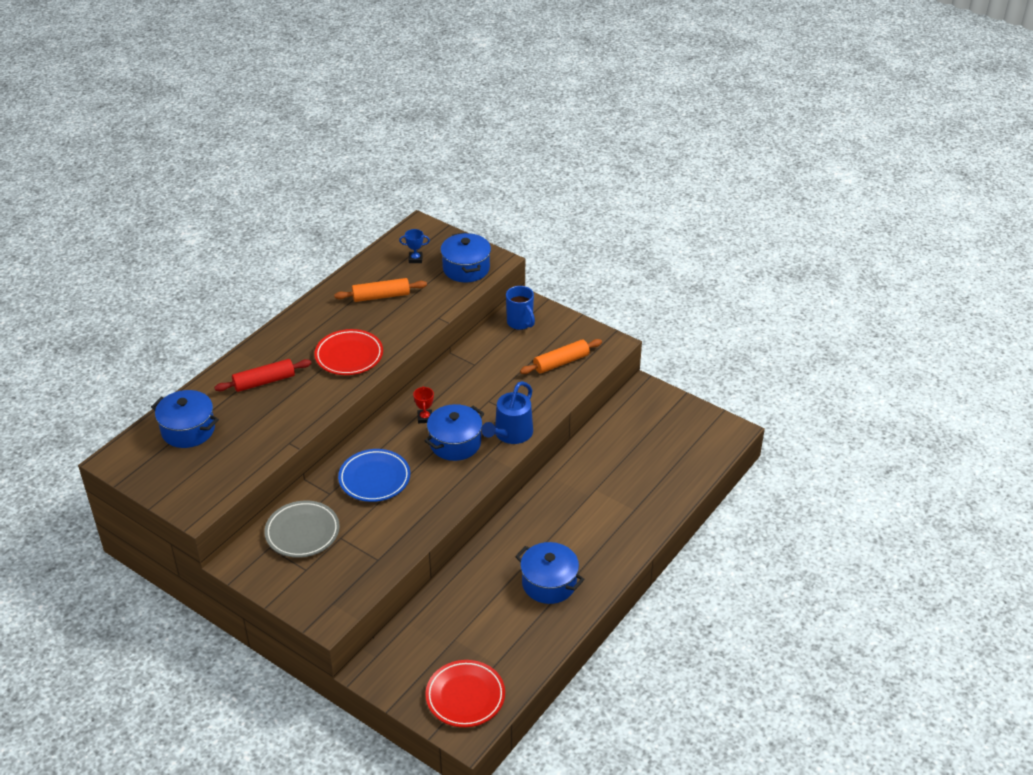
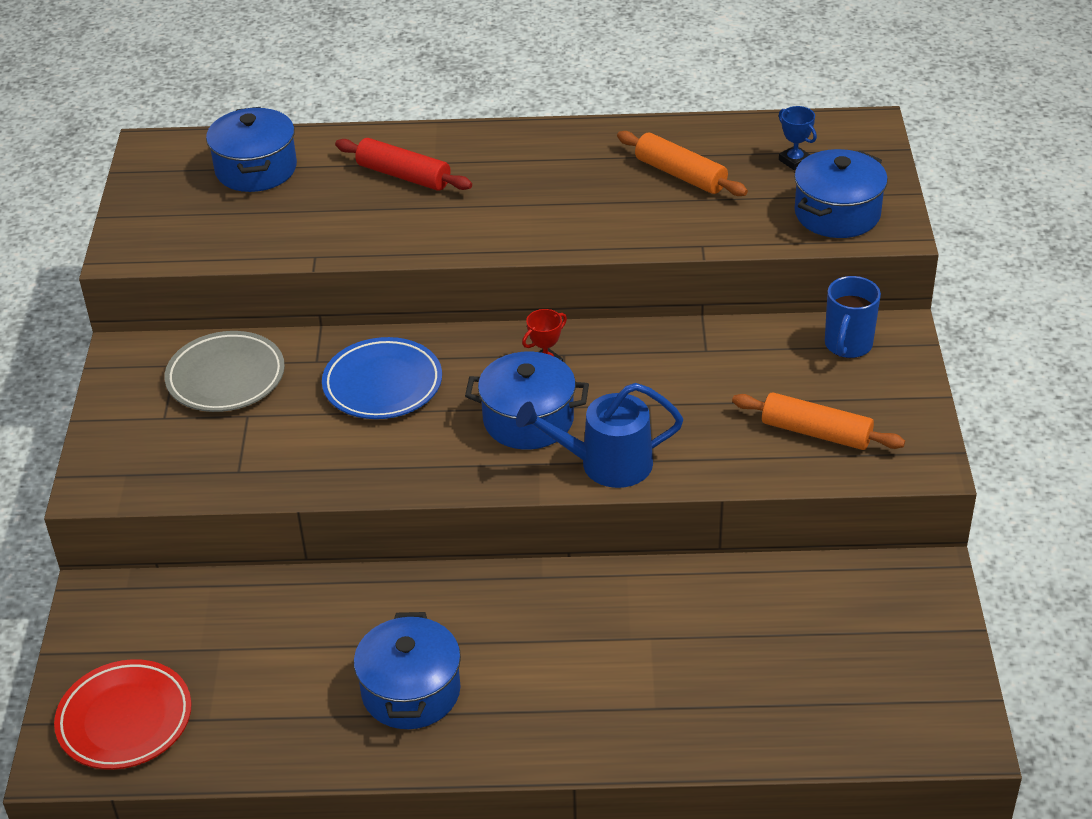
camera: 55 degrees right, 0 degrees up
(349, 356) = (531, 213): red plate -> none

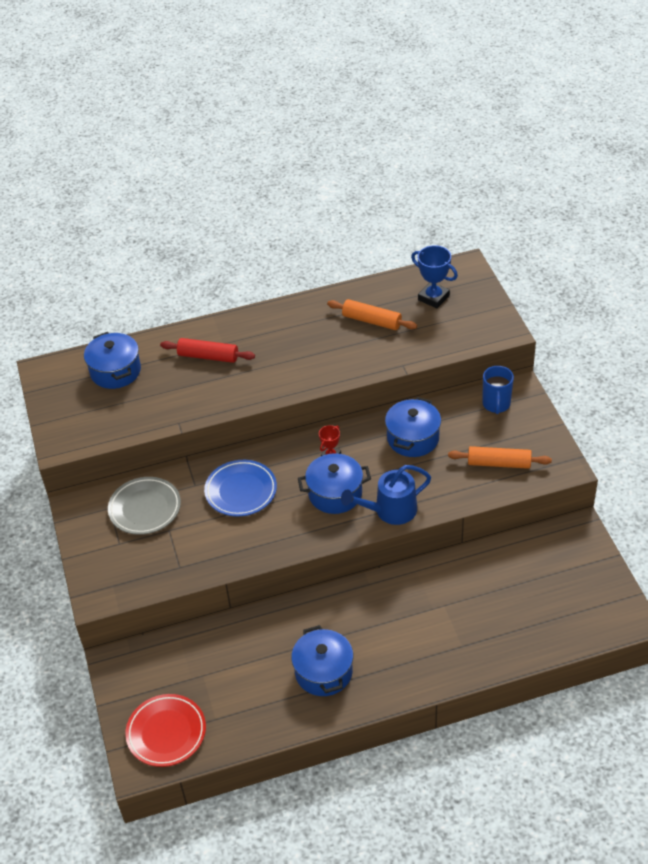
camera: 15 degrees left, 5 degrees up
(794, 161) = (433, 298): blue trophy -> blue trophy, size x1.67
(837, 213) = (470, 327): blue pot -> blue pot (413, 438)

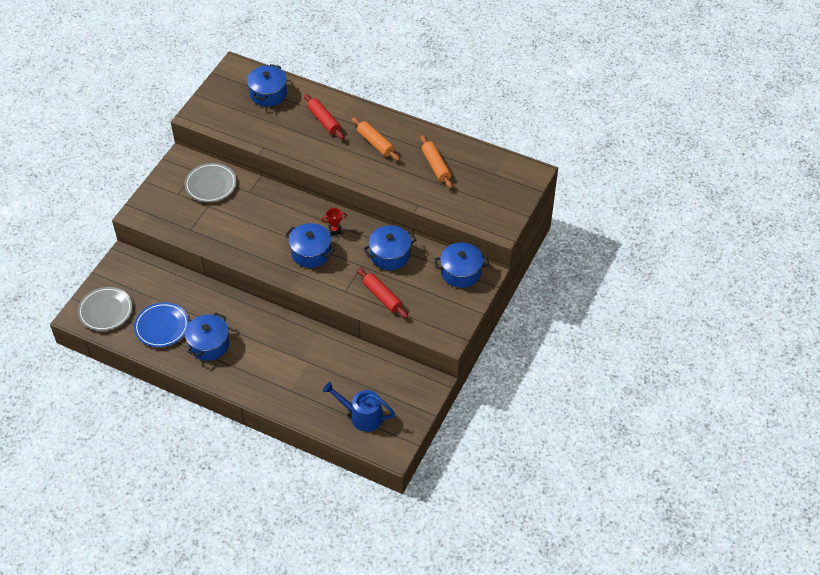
camera: 40 degrees right, 5 degrees up
(166, 733) = (105, 311): red plate -> grey plate
(241, 491) = (267, 213): blue plate -> blue plate (162, 327)
(390, 511) = (326, 285): blue watering can -> blue watering can (361, 416)
(433, 298) = (489, 178): blue trophy -> none
(456, 480) = (382, 297): none -> red rolling pin
(496, 404) = (461, 272): blue mug -> blue pot
(499, 463) = (417, 306): orange rolling pin -> orange rolling pin (375, 143)

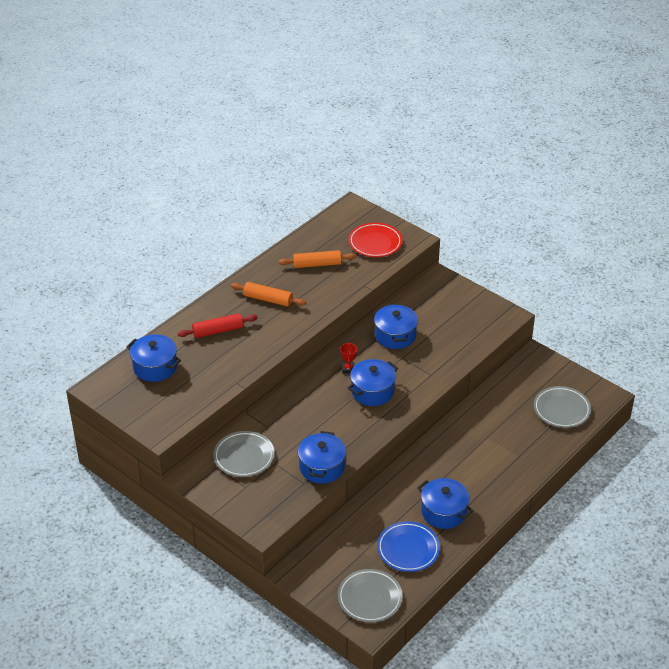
camera: 75 degrees left, 10 degrees down
(361, 416) = (561, 410): blue watering can -> grey plate
(375, 143) = (268, 299): orange rolling pin -> orange rolling pin turned 45 degrees clockwise
(382, 297) = (446, 350): red rolling pin -> none
(461, 272) = (432, 293): blue pot -> blue pot (322, 467)
(483, 201) = (375, 243): none -> red plate

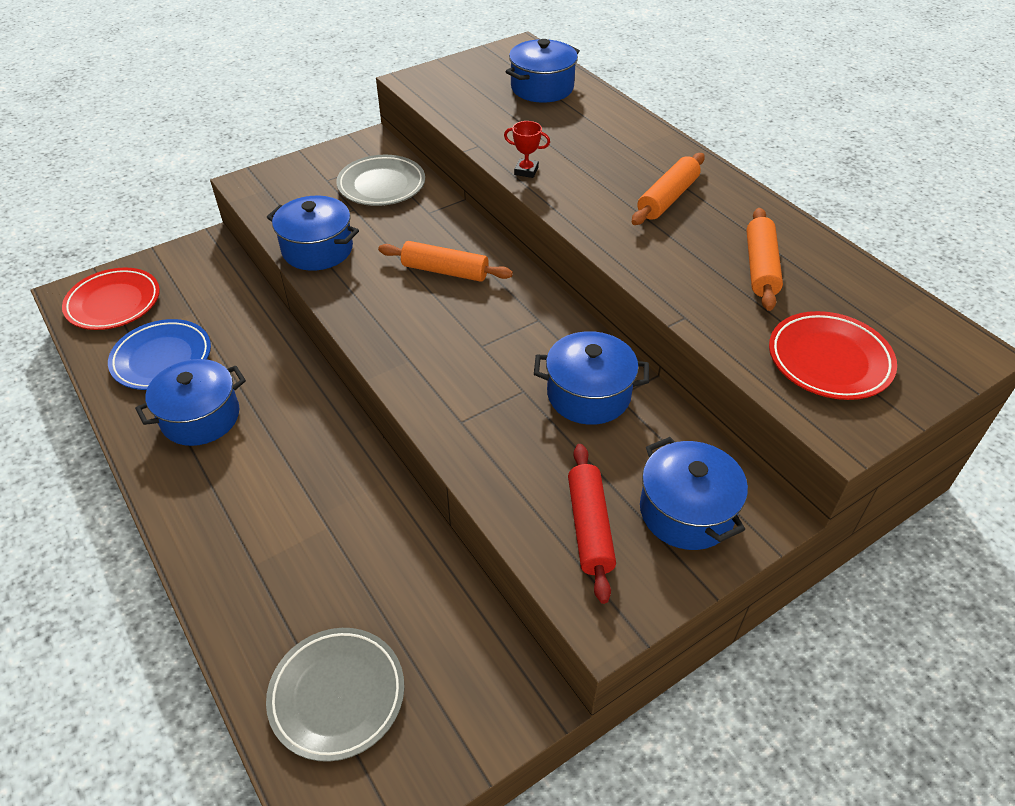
camera: 105 degrees right, 5 degrees up
(218, 331) = (601, 143): red rolling pin -> red rolling pin (589, 527)
(321, 405) = (445, 271): none -> orange rolling pin
(348, 369) = (519, 315): red trophy -> red trophy (526, 171)
(370, 598) = (114, 303): grey plate -> red plate
(372, 391) = (451, 333): blue pot -> blue pot (686, 511)

